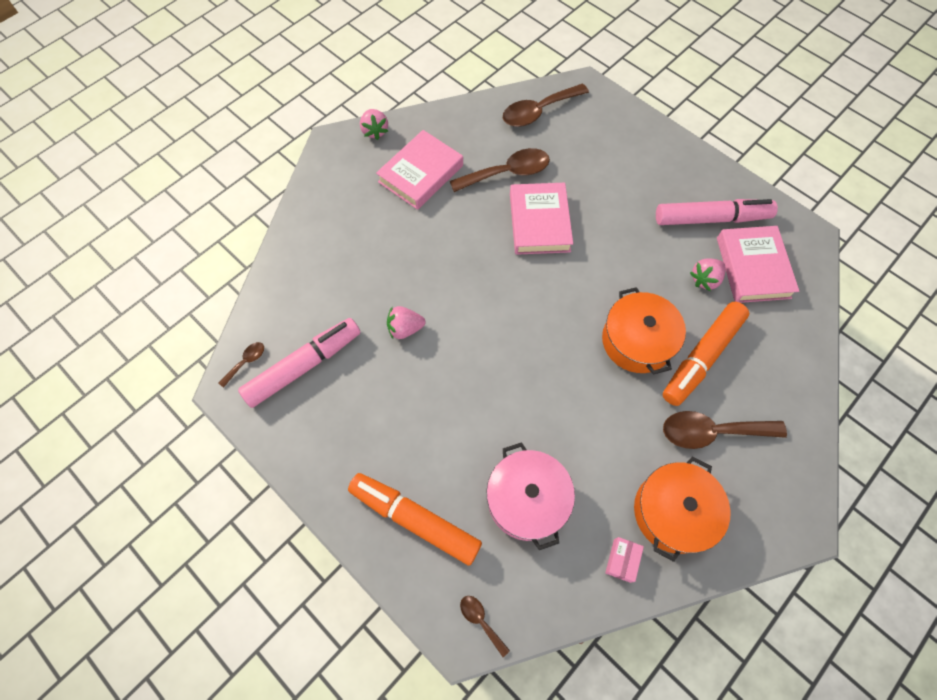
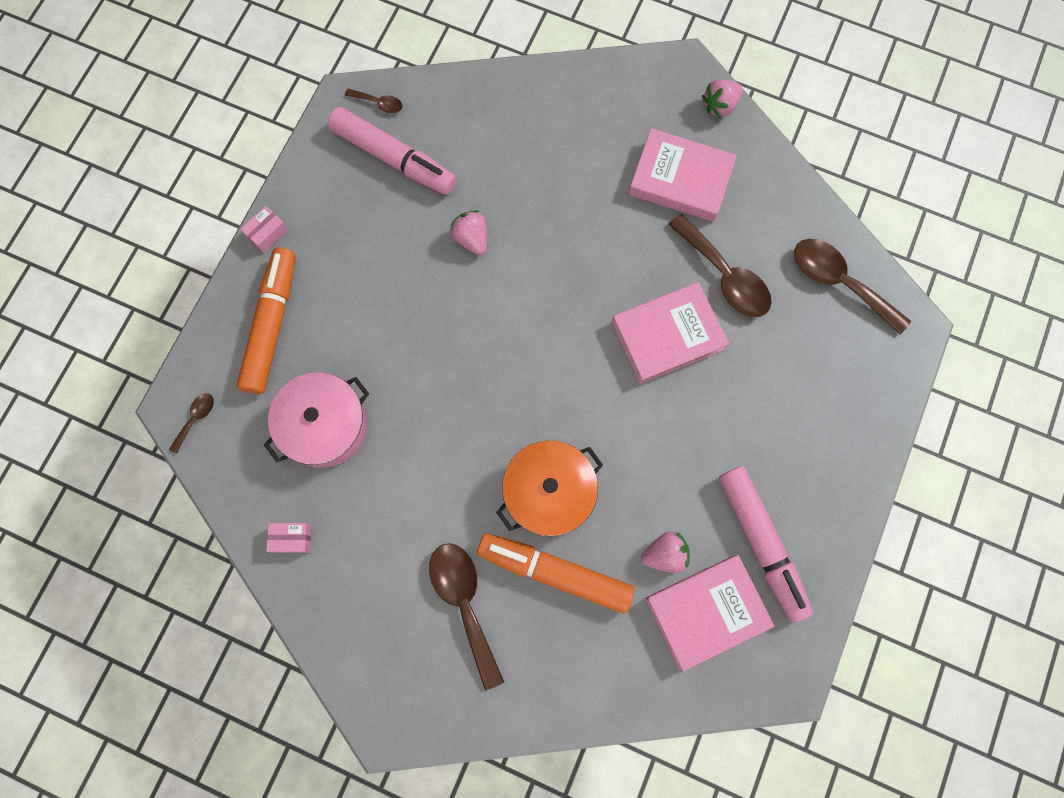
camera: 70 degrees right, 10 degrees up
(324, 497) = (267, 233): none -> pink box
(673, 512) = (359, 580): orange pot -> none
(705, 279) = (664, 554): pink strawberry -> pink strawberry turned 135 degrees clockwise

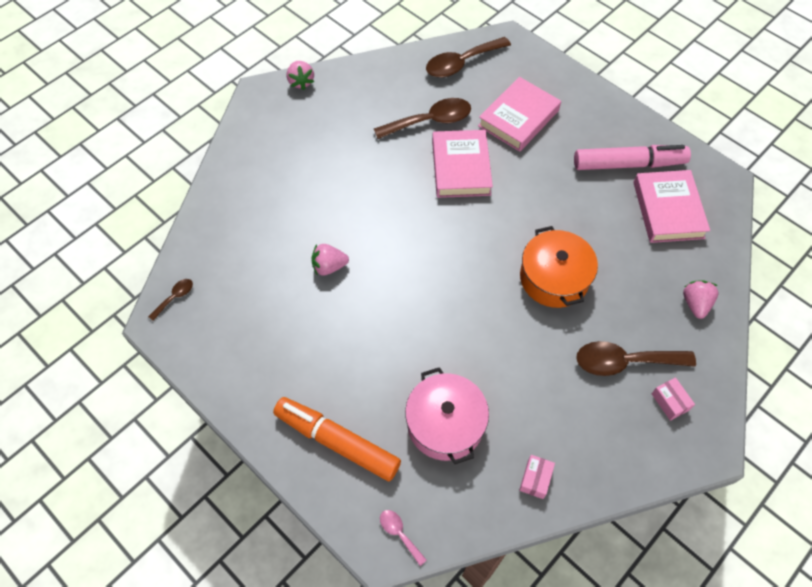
camera: 70 degrees left, 15 degrees down
(196, 419) = (399, 533): brown spoon -> pink spoon
(267, 233) = (249, 421): pink box -> pink box (670, 402)
(394, 158) = (231, 301): pink marker -> none
(555, 572) = (616, 293): orange marker -> none
(664, 554) = (621, 221): pink strawberry -> pink strawberry (695, 304)
(680, 179) = (345, 122): pink book -> pink book (518, 118)

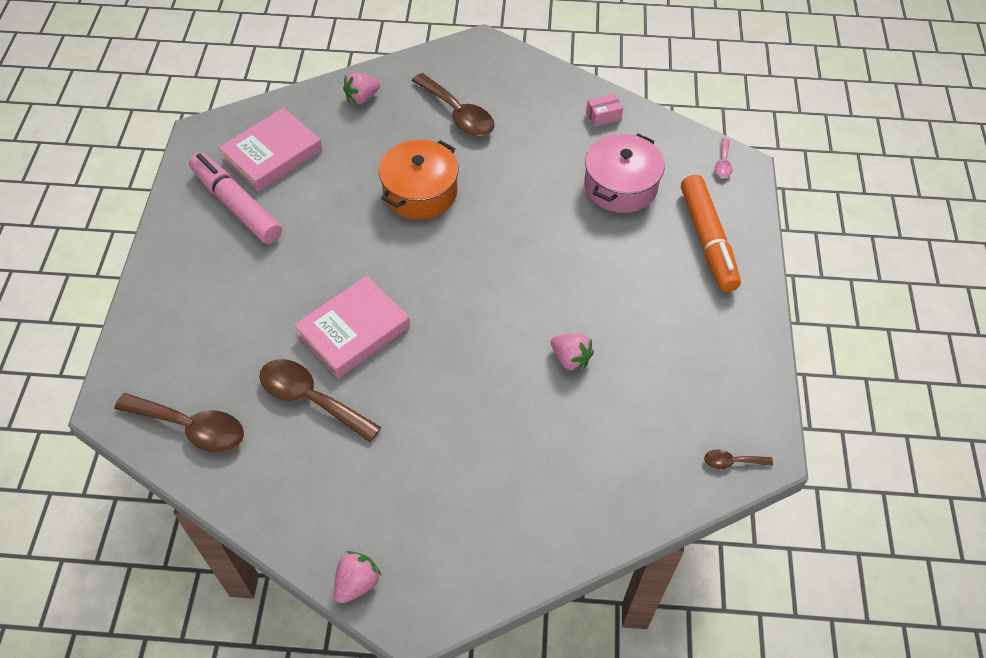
camera: 130 degrees left, 5 degrees down
(518, 118) = (241, 322): pink book -> none
(670, 402) = (467, 77): pink box -> none

